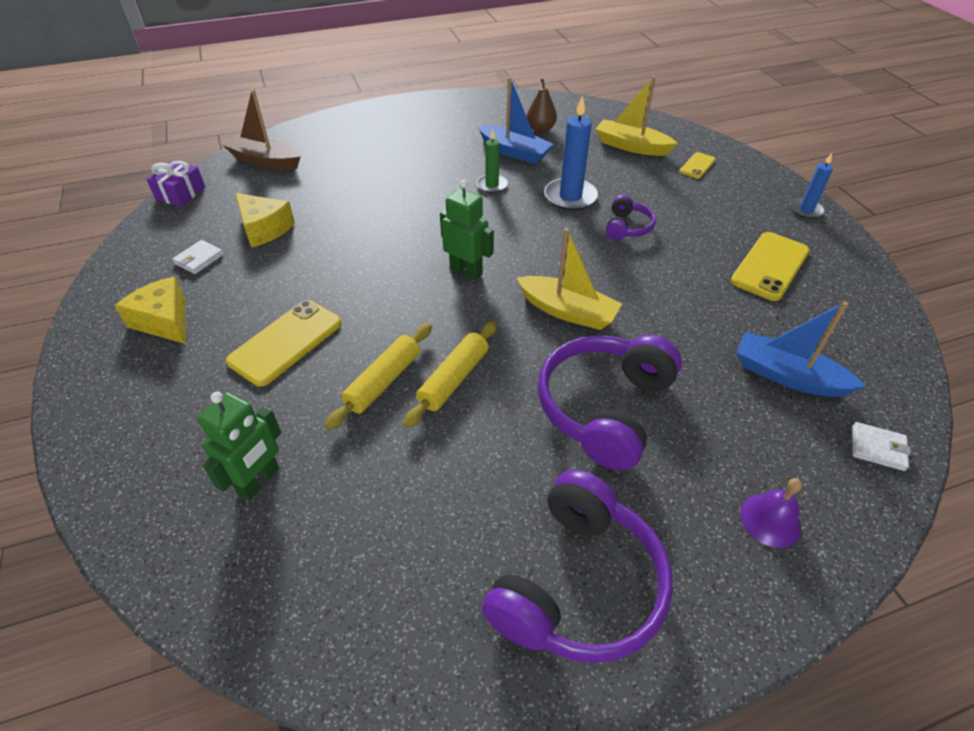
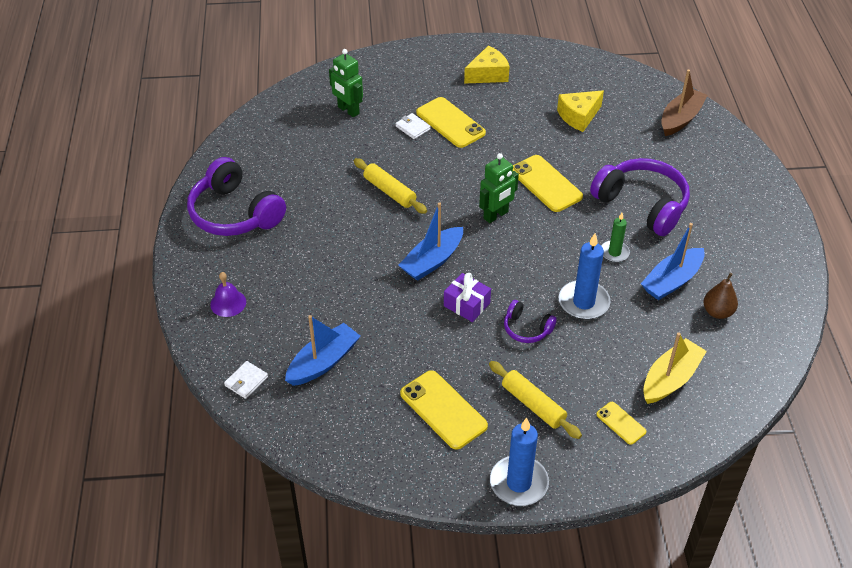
camera: 105 degrees right, 0 degrees up
(180, 193) = (637, 75): purple gift -> purple gift (466, 304)
(199, 259) = (549, 86): white wallet -> white wallet (413, 128)
(383, 381) = (400, 161): yellow rolling pin -> yellow rolling pin (533, 405)
(397, 240) = (546, 184): none -> yellow phone
(567, 311) = (432, 261): yellow boat -> blue boat
(605, 408) = (337, 255): purple headphones -> purple headphones (642, 205)
(806, 210) = (518, 483): blue candle -> blue candle, size x1.67

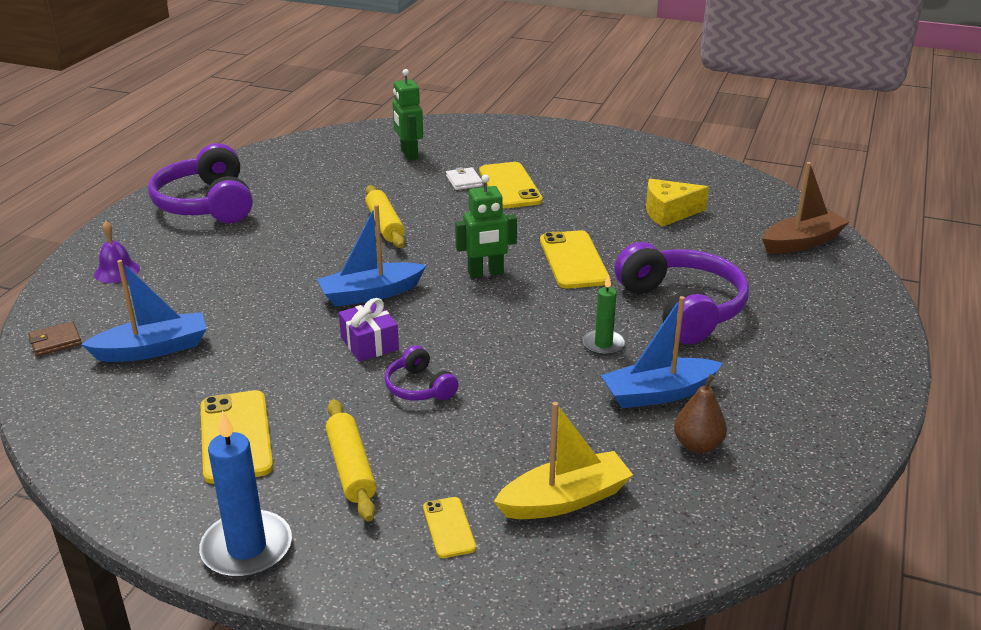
camera: 25 degrees right, 15 degrees down
(246, 381) = (55, 341): white wallet -> brown wallet
(488, 74) = (591, 158): yellow cheese -> none
(583, 302) = (517, 382): blue candle -> none

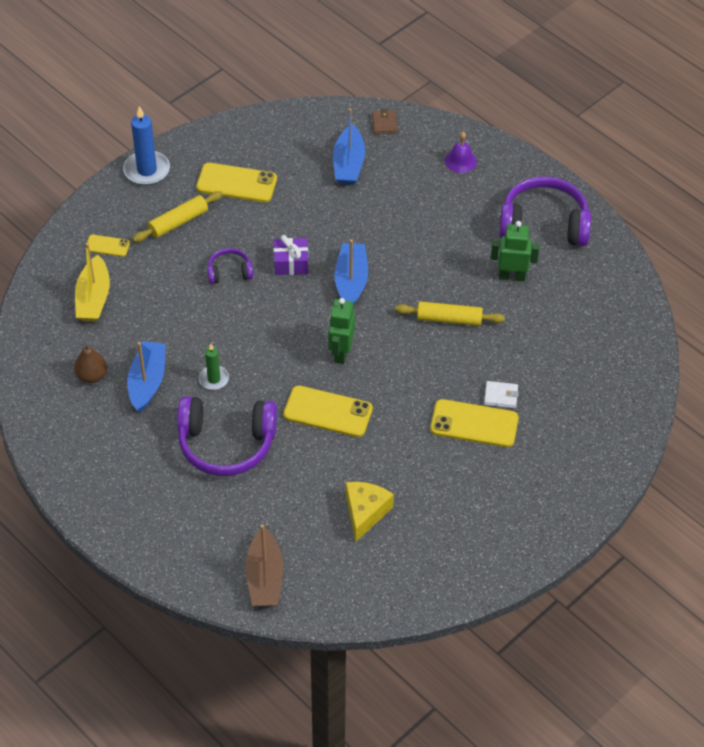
camera: 115 degrees right, 20 degrees up
(351, 468) = (178, 222): yellow rolling pin -> yellow rolling pin turned 45 degrees counterclockwise
(409, 154) = (577, 377): green robot -> green robot (512, 276)

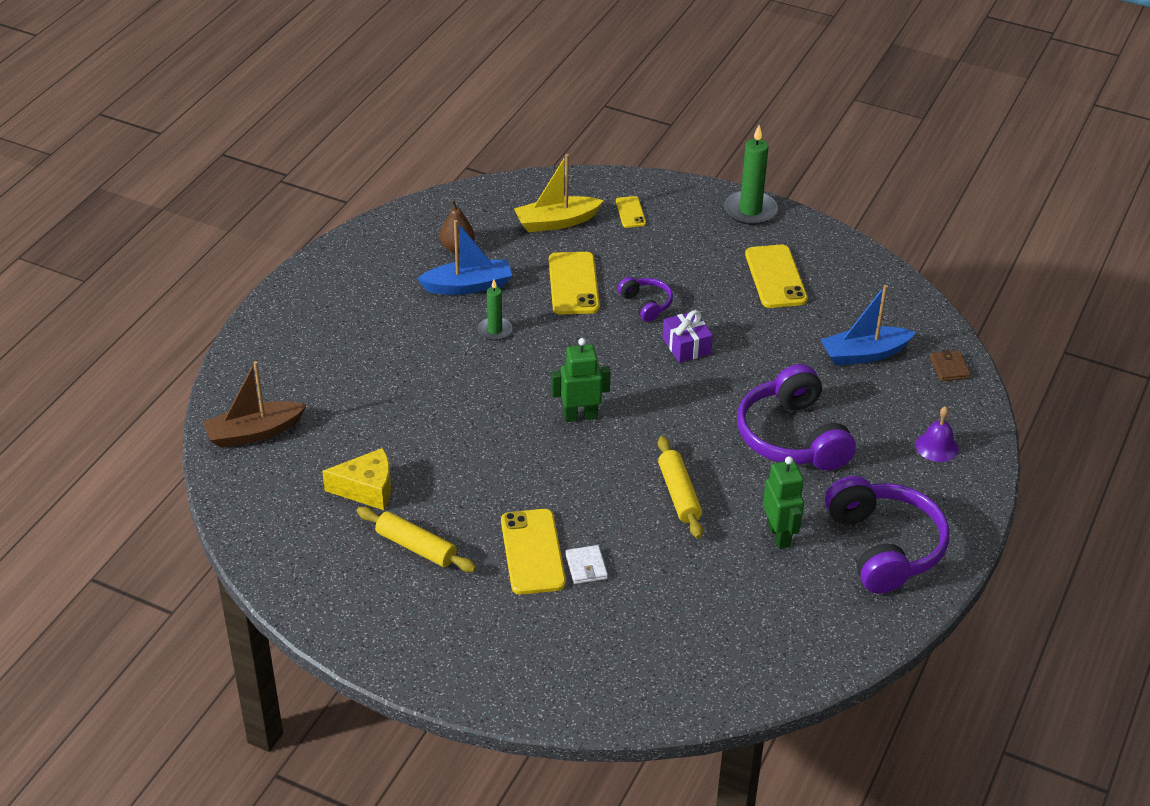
camera: 70 degrees right, 10 degrees down
(147, 170) = (750, 210): blue candle -> green candle
(178, 222) = (693, 251): yellow rolling pin -> yellow rolling pin (416, 547)
(226, 444) = (414, 361): purple headphones -> purple headphones (792, 437)
(328, 412) = (492, 426): yellow phone -> yellow phone (573, 284)
(351, 281) = (688, 399): blue boat -> none
(384, 123) = (949, 368): brown wallet -> brown wallet turned 75 degrees counterclockwise

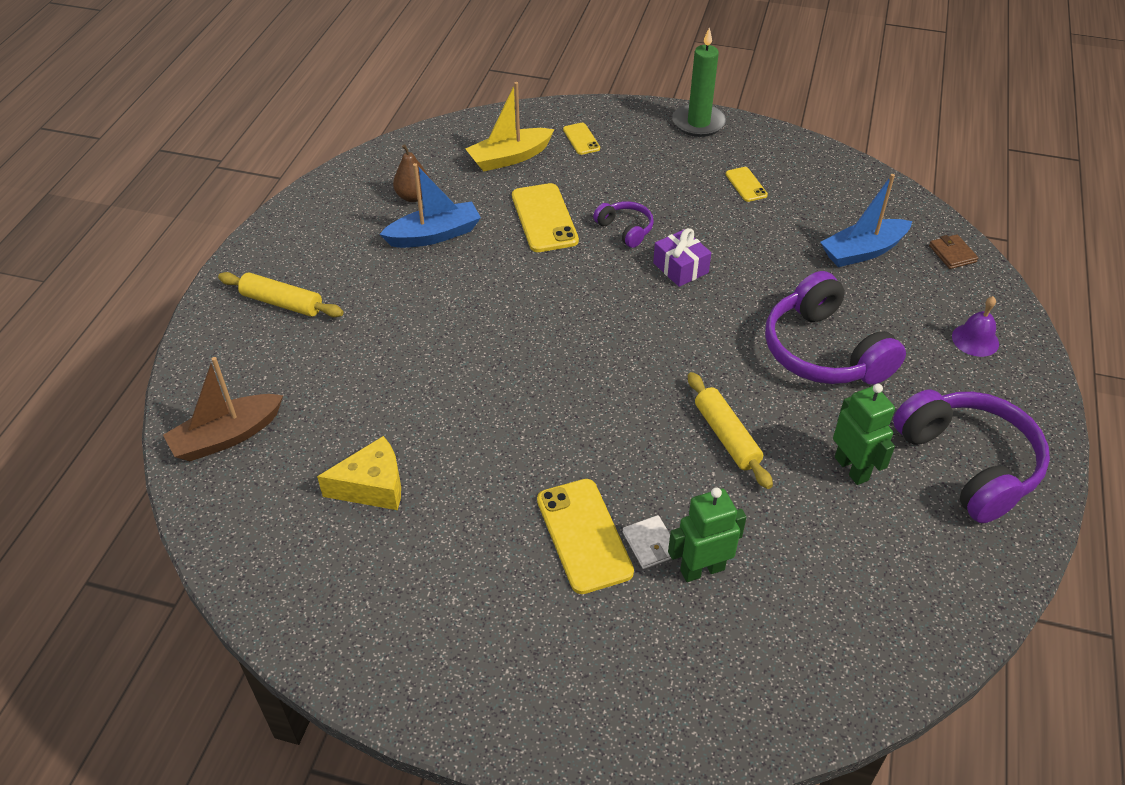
camera: 10 degrees left, 5 degrees up
(416, 547) = (446, 552): yellow rolling pin -> yellow rolling pin (282, 303)
(495, 330) = (474, 279): green candle -> none
(580, 416) = (592, 361): green robot -> green robot (702, 569)
(775, 277) = (746, 185): yellow phone -> yellow phone, size x0.54

